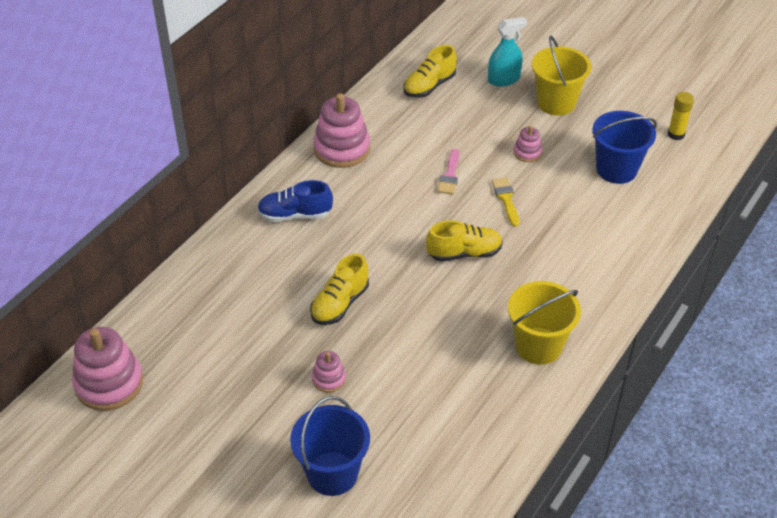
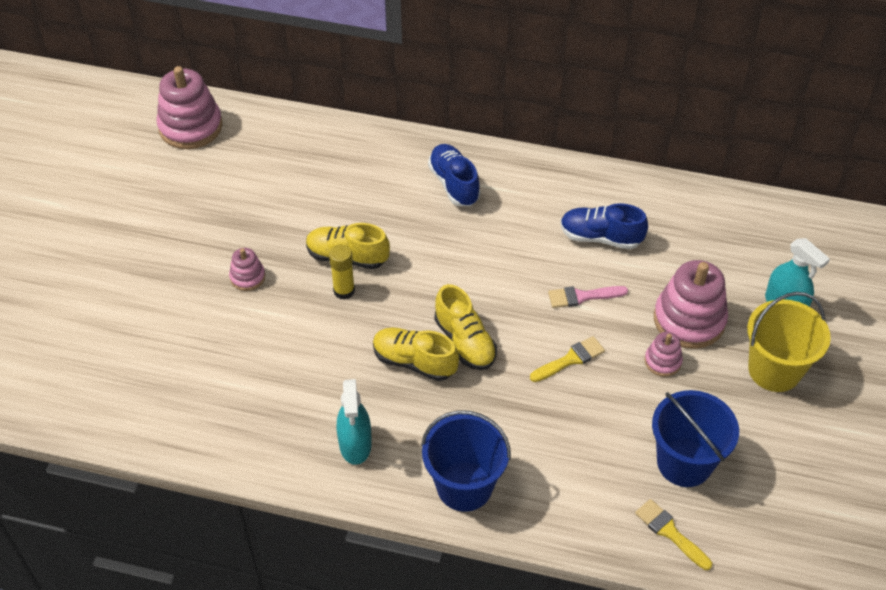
camera: 70 degrees right, 5 degrees up
(332, 473) = (136, 313): blue bucket -> blue bucket (464, 486)
(342, 149) = (573, 191): pink stacking toy -> pink stacking toy (689, 320)
(397, 148) = (600, 237): none -> blue shoe
(429, 86) = (725, 237): yellow shoe -> yellow shoe (414, 362)
(538, 346) = (355, 444): yellow bucket -> turquoise spray bottle
(670, 194) = (670, 532): none -> yellow brush
(676, 134) = (793, 519): yellow glue stick -> yellow glue stick (344, 291)

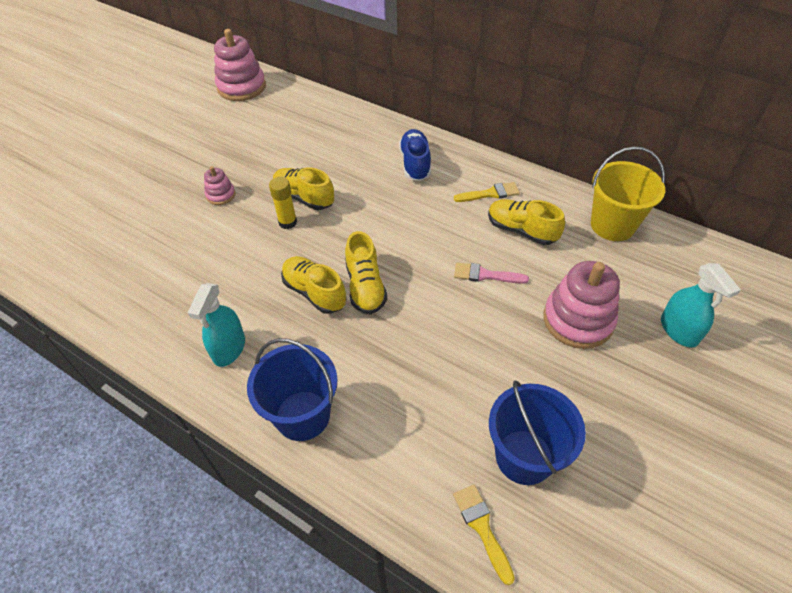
camera: 20 degrees right, 0 degrees up
(570, 359) = (451, 326): yellow brush -> yellow brush (490, 193)
(600, 237) = (521, 230): blue shoe -> yellow shoe
(662, 361) = (538, 351): pink stacking toy -> none
(774, 370) = (649, 389): yellow bucket -> yellow bucket (612, 225)

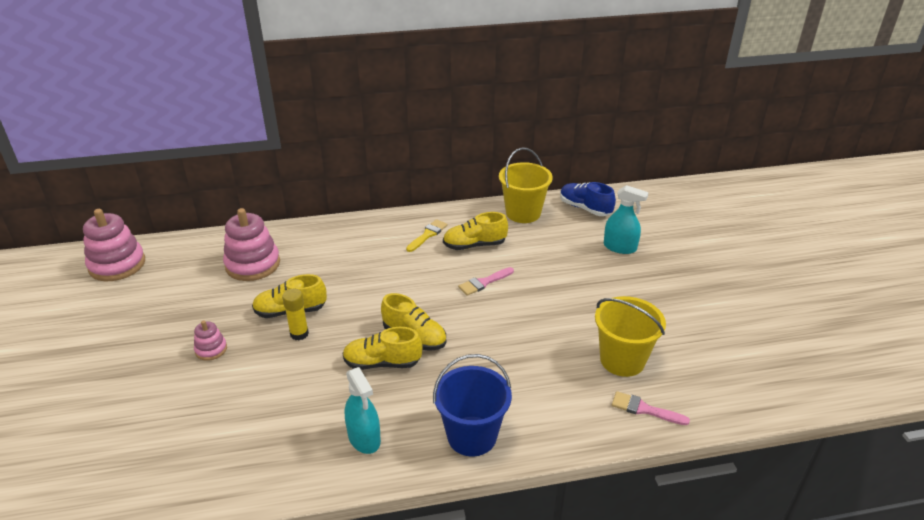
camera: 45 degrees left, 15 degrees down
(415, 164) = (351, 244): blue shoe -> blue shoe (585, 208)
(482, 527) = (644, 409): yellow brush -> pink brush
(524, 456) = (622, 360): blue bucket -> yellow bucket
(578, 320) = (565, 274): pink stacking toy -> pink stacking toy (253, 264)

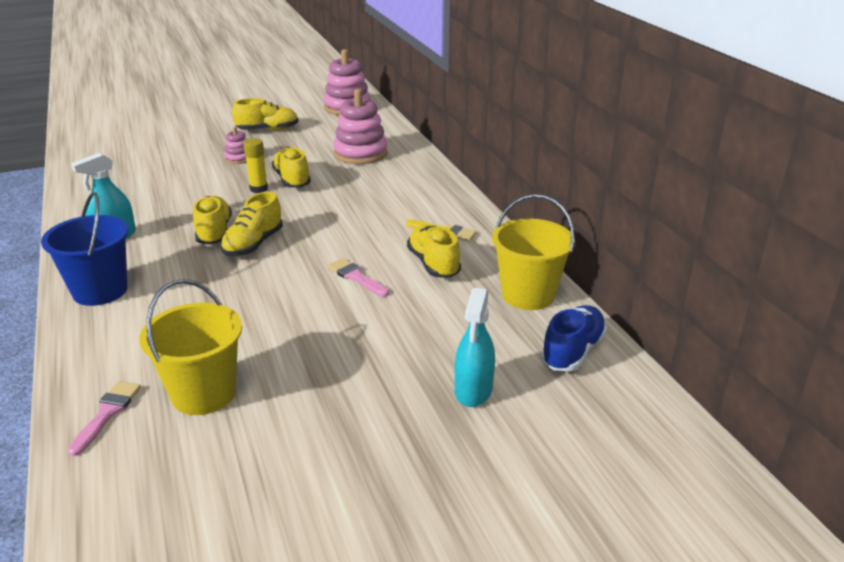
camera: 80 degrees right, 5 degrees down
(140, 327) = (267, 130): none -> yellow shoe

